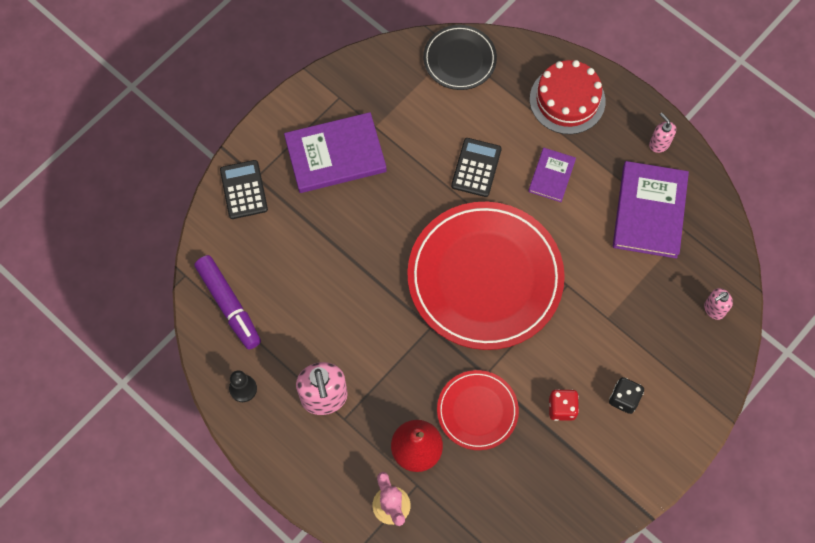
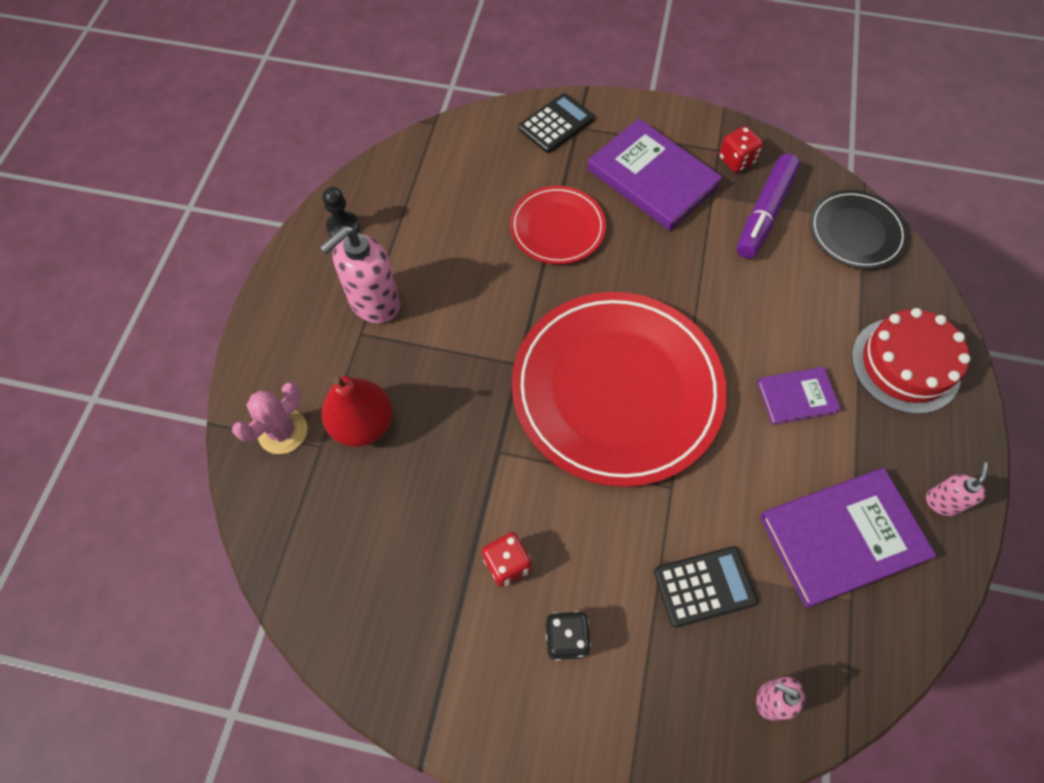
camera: 60 degrees right, 5 degrees down
(229, 305) = (426, 172): purple marker -> purple marker (764, 213)
(356, 92) = (736, 160): none -> red dice
(476, 167) = (742, 313): black calculator -> black calculator (704, 586)
(477, 411) = (447, 465): red plate -> red plate (557, 228)

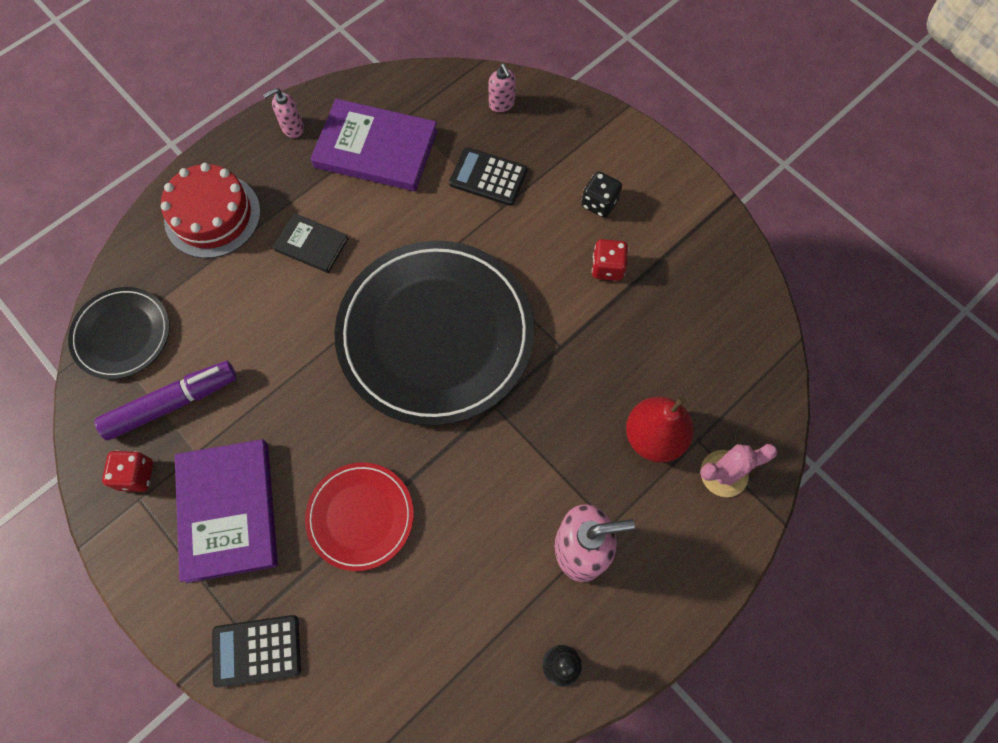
camera: 145 degrees left, 5 degrees up
(617, 390) = (435, 334): red plate -> black plate
(796, 397) = (311, 245): purple book -> black book

